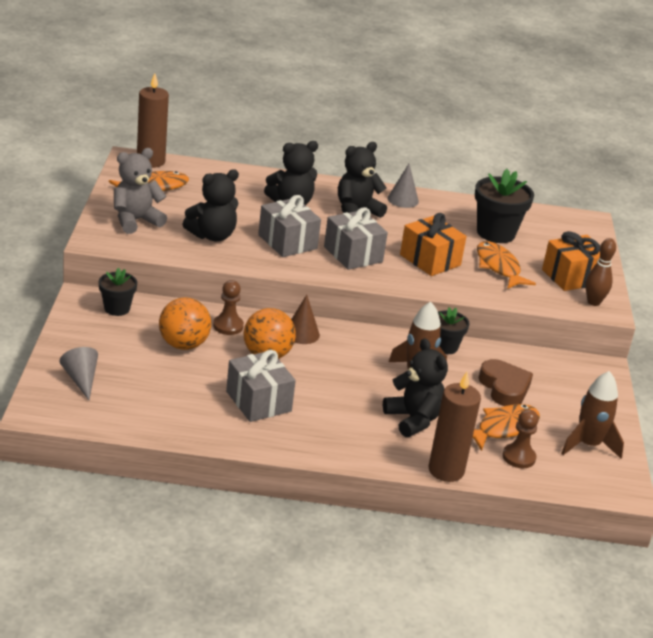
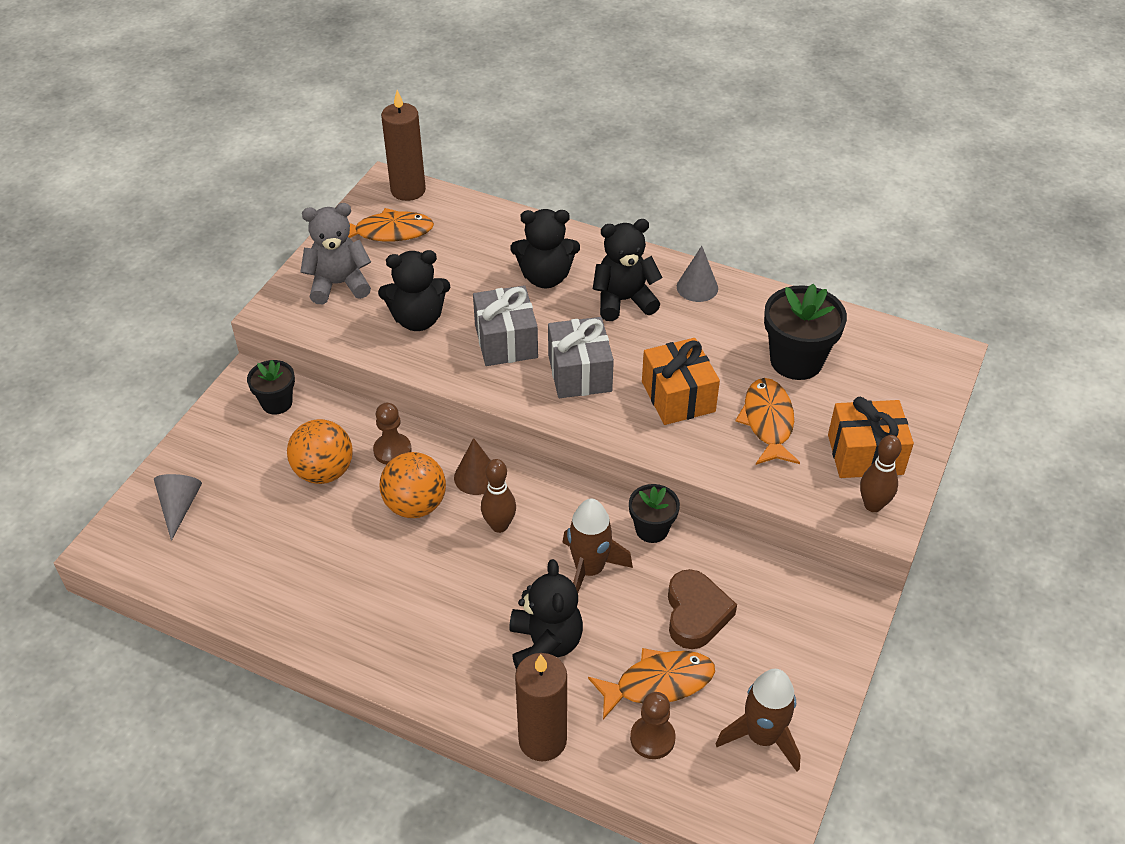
camera: 25 degrees right, 15 degrees up
(258, 401) = (366, 578): grey gift -> none
(337, 358) = (499, 525): none -> brown bowling pin

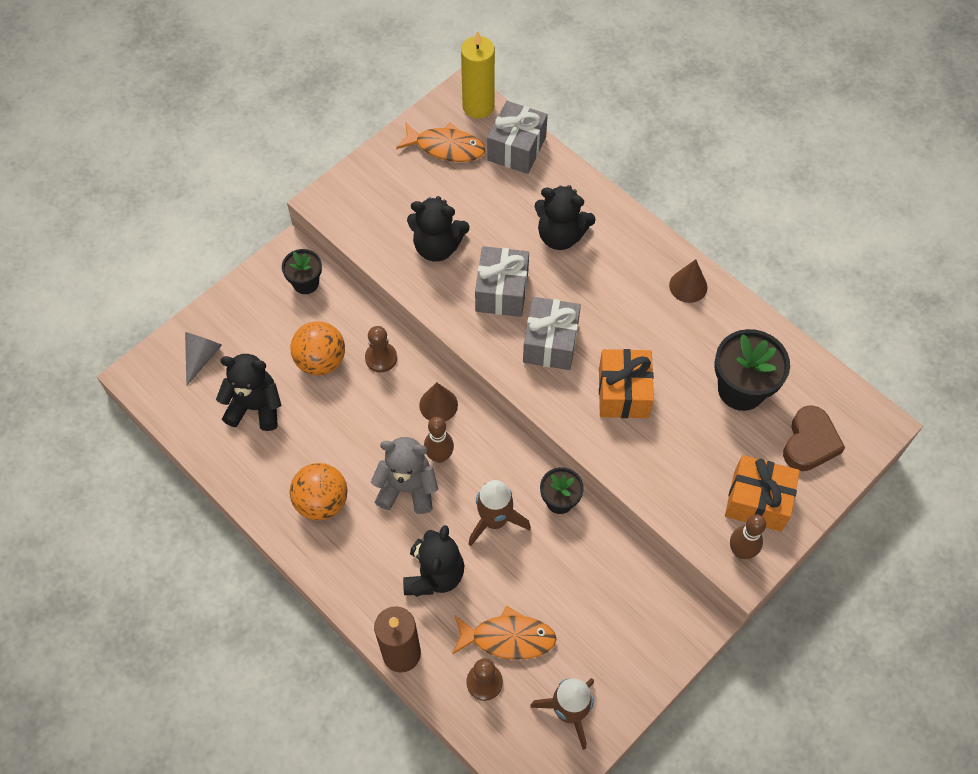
camera: 20 degrees right, 15 degrees up
(339, 284) = (385, 190): grey teddy bear -> grey teddy bear (407, 488)
(408, 190) = (478, 106): brown candle -> yellow candle
(415, 505) = (381, 415): orange ball -> orange ball (322, 502)
(464, 216) = (516, 148): none -> grey gift
(624, 300) = (618, 280): black teddy bear -> black teddy bear (255, 407)
(696, 614) = (563, 588): brown heart -> brown heart (809, 443)
(697, 287) = (688, 286): grey cone -> brown cone
(768, 422) = (689, 442): orange fish -> none

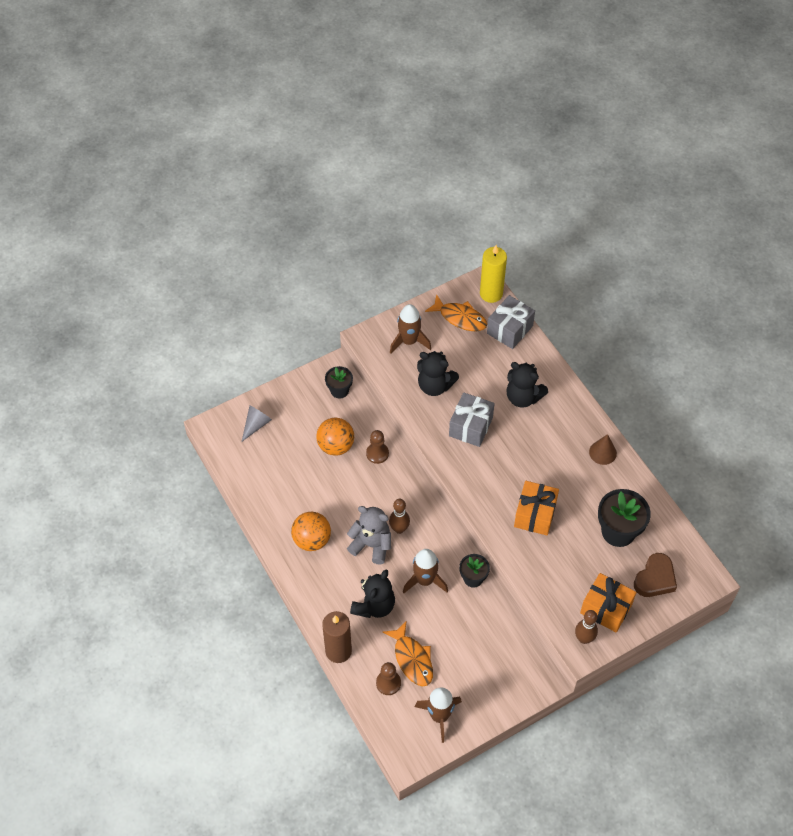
camera: 15 degrees right, 5 degrees down
(255, 407) = (283, 466): black teddy bear -> none
(385, 194) = (409, 341): none -> brown rocket
(438, 405) = (408, 494): brown cone -> none
(508, 638) = (412, 659): orange fish -> orange fish turned 45 degrees clockwise
(550, 343) = (494, 469): grey gift -> none

